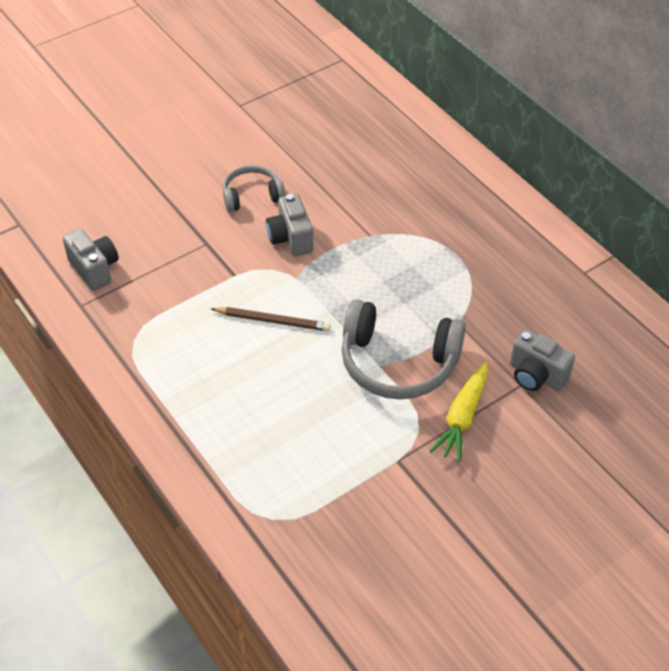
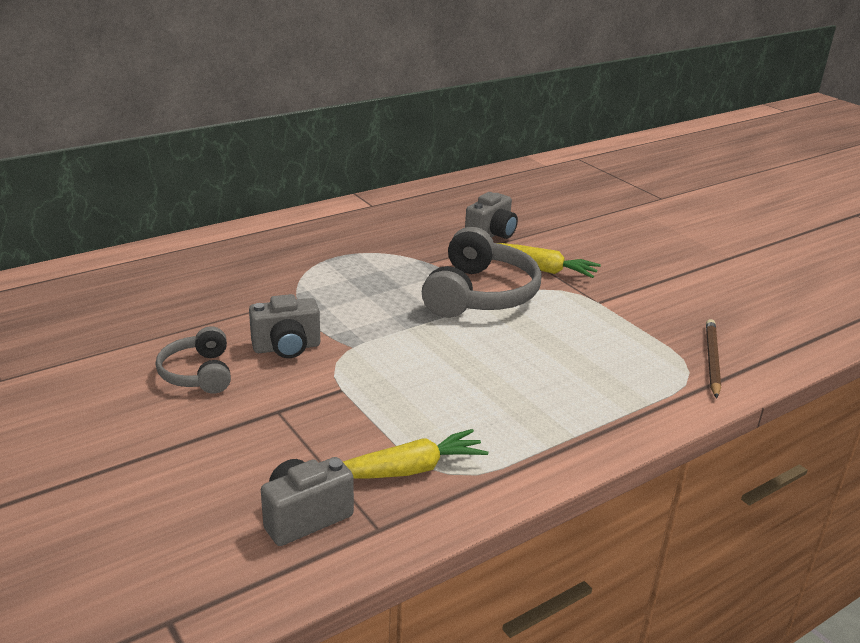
camera: 90 degrees left, 20 degrees down
(138, 318) = (408, 470): none -> yellow carrot
(273, 320) = (419, 364): brown pencil -> brown pencil (711, 360)

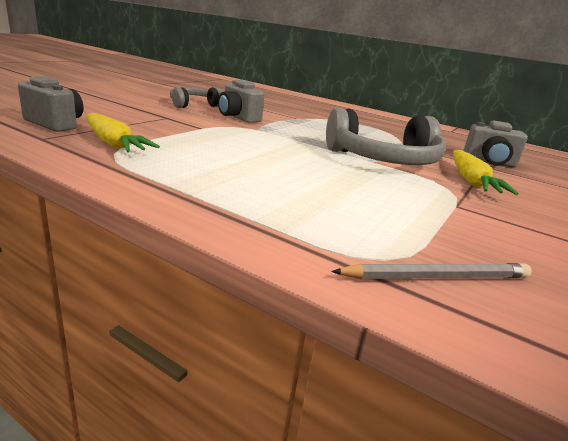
camera: 65 degrees right, 5 degrees down
(711, 360) = (436, 277): brown pencil -> grey pencil

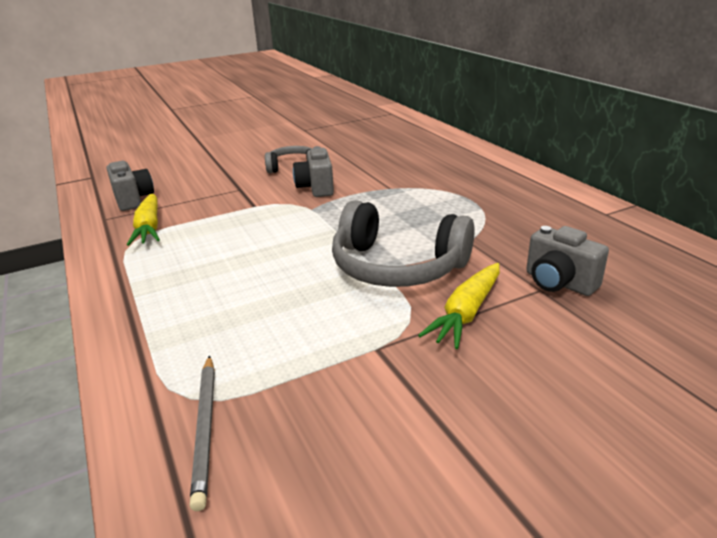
camera: 35 degrees right, 5 degrees up
(436, 277) = (206, 428): grey pencil -> grey pencil turned 60 degrees clockwise

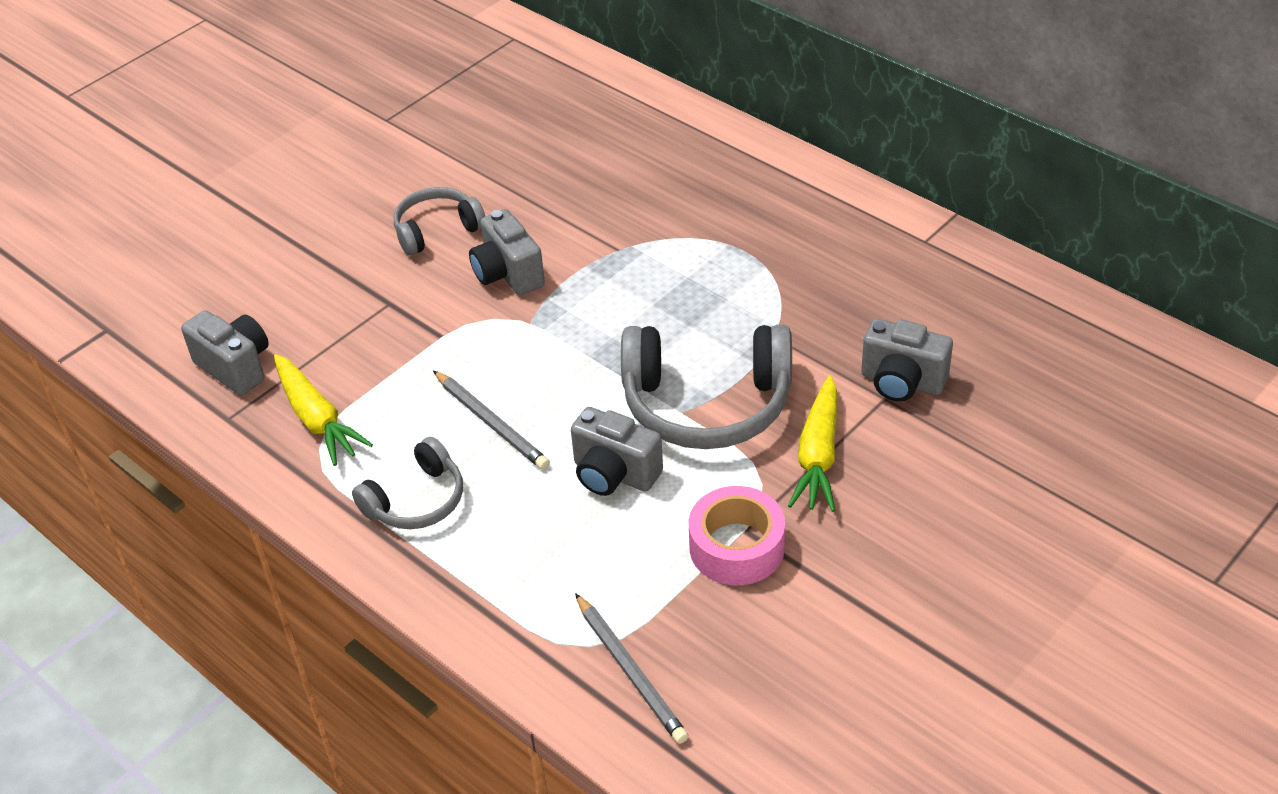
camera: 20 degrees left, 15 degrees up
(162, 277) = (416, 500): none -> grey headphones
(246, 248) = (491, 423): none -> grey pencil
(302, 291) = (614, 474): none -> grey camera
(362, 358) = (737, 547): none -> pink tape

